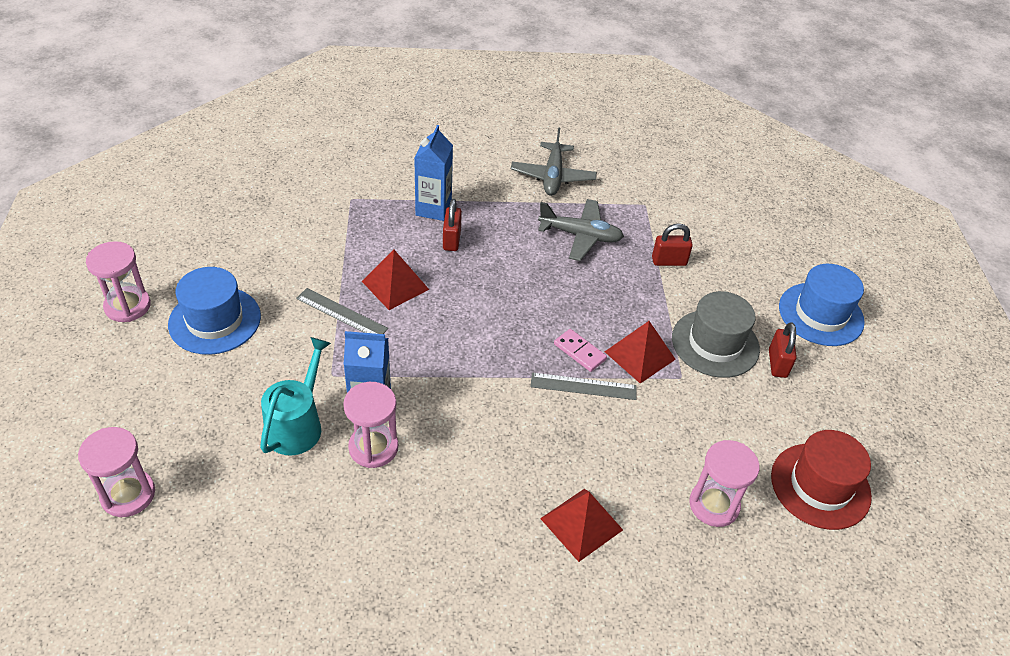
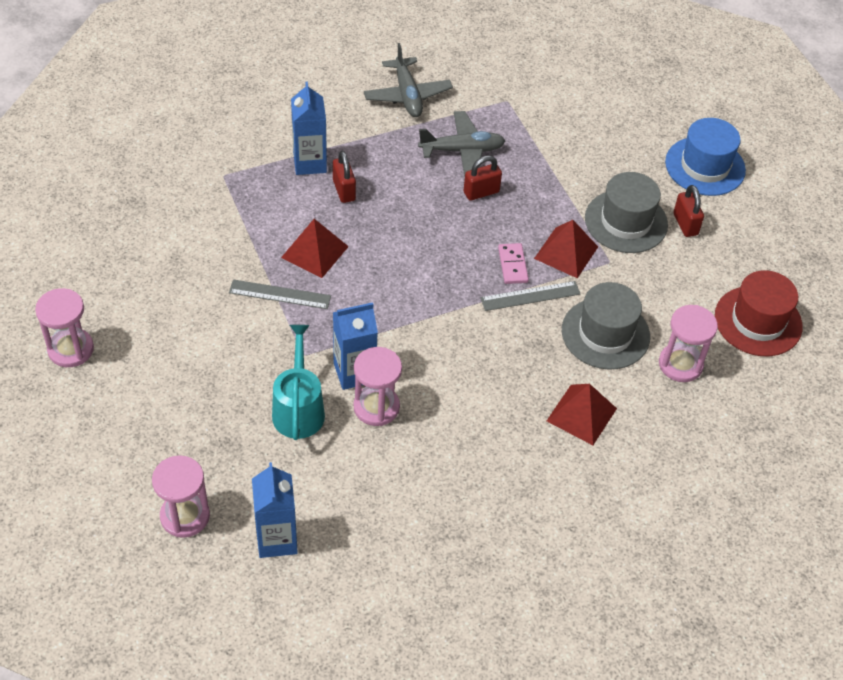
camera: 20 degrees left, 5 degrees up
(200, 550) = (277, 539): none -> blue carton
(215, 320) = (164, 337): blue hat -> none
(579, 352) = (513, 265): pink domino -> pink domino turned 60 degrees clockwise
(645, 447) = (605, 333): none -> grey hat
(669, 261) = (553, 153): red padlock -> red padlock (481, 192)

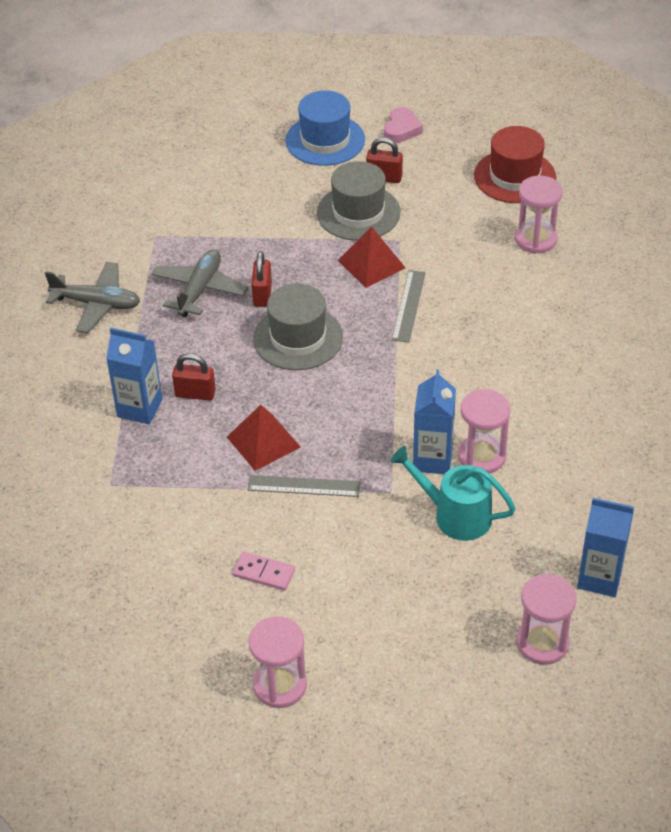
camera: 60 degrees left, 5 degrees down
(280, 294) = (304, 486): grey ruler -> grey ruler turned 60 degrees clockwise
(513, 265) = (365, 304): pink domino -> pink domino (264, 573)
(581, 414) = (558, 320): red pyramid -> none
(605, 333) = (478, 273): grey hat -> grey hat (298, 338)
(761, 215) = (401, 129): none -> pink heart

